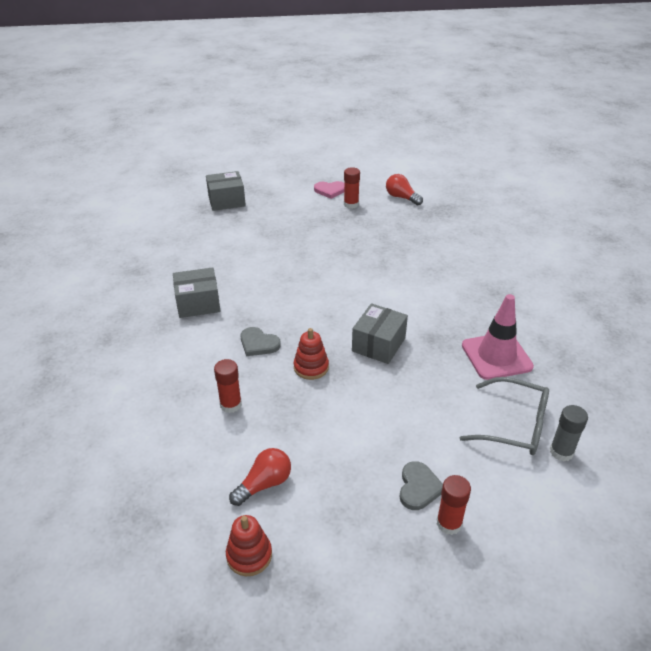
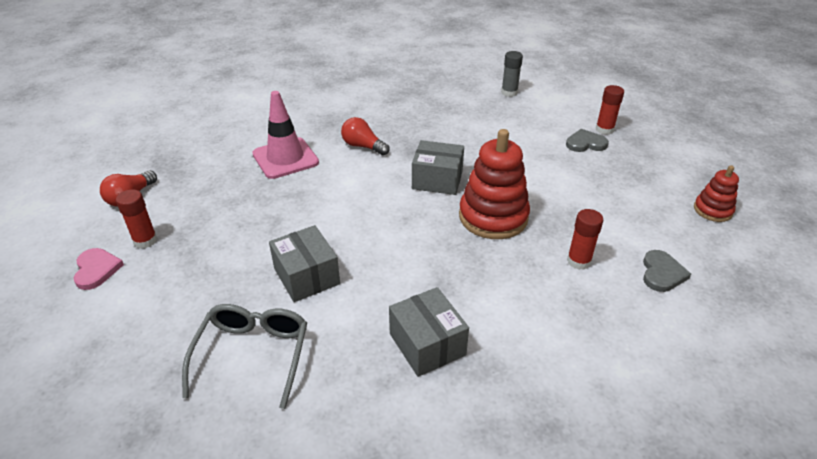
camera: 105 degrees left, 0 degrees up
(226, 201) = (114, 403): grey box -> grey box (306, 276)
(258, 343) = (478, 263): grey heart -> grey heart (662, 273)
(264, 484) = (647, 217): red light bulb -> red light bulb (363, 146)
(311, 367) = (493, 217): red stacking toy -> red stacking toy, size x1.85
(496, 356) = (422, 119): pink traffic cone -> pink traffic cone (285, 158)
(514, 425) = (496, 109): grey glasses -> grey glasses (253, 354)

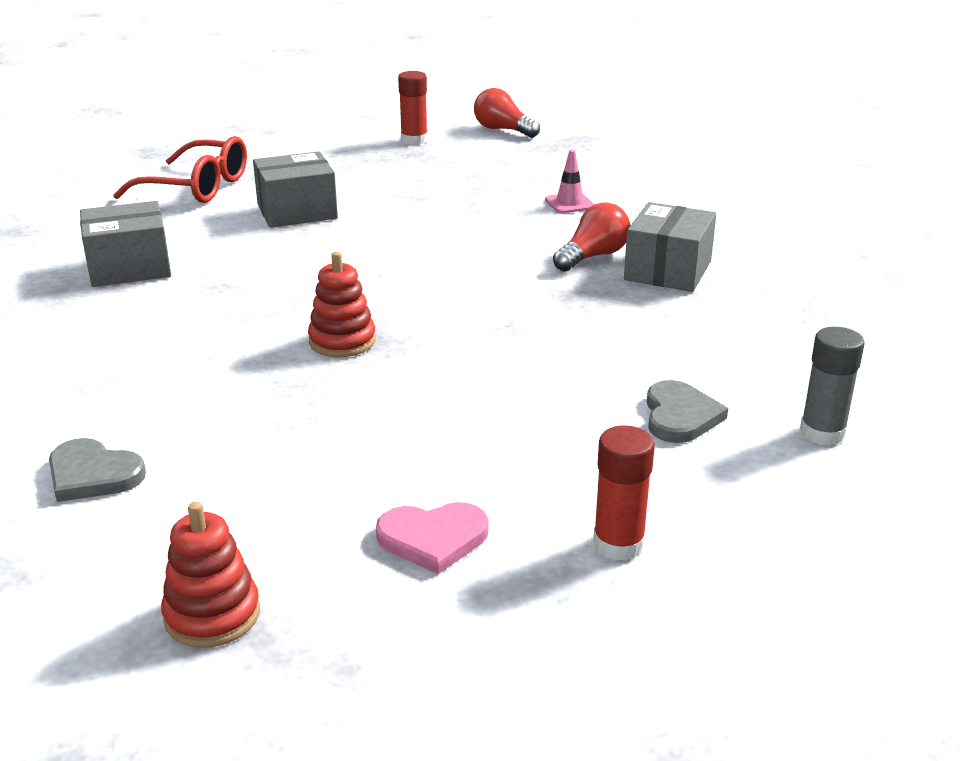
camera: 100 degrees right, 10 degrees down
(96, 270) = (376, 125): pink heart -> pink heart (433, 539)
(253, 354) = (197, 187): grey glasses -> red glasses
(285, 158) = (569, 203): pink traffic cone -> pink traffic cone, size x0.48
(437, 180) = (469, 307): grey box -> grey box (667, 270)
(493, 217) = (342, 341): red stacking toy -> red stacking toy, size x0.54
(578, 261) = (185, 397): red glue stick -> none
(585, 143) = (555, 495): grey heart -> grey heart (680, 416)

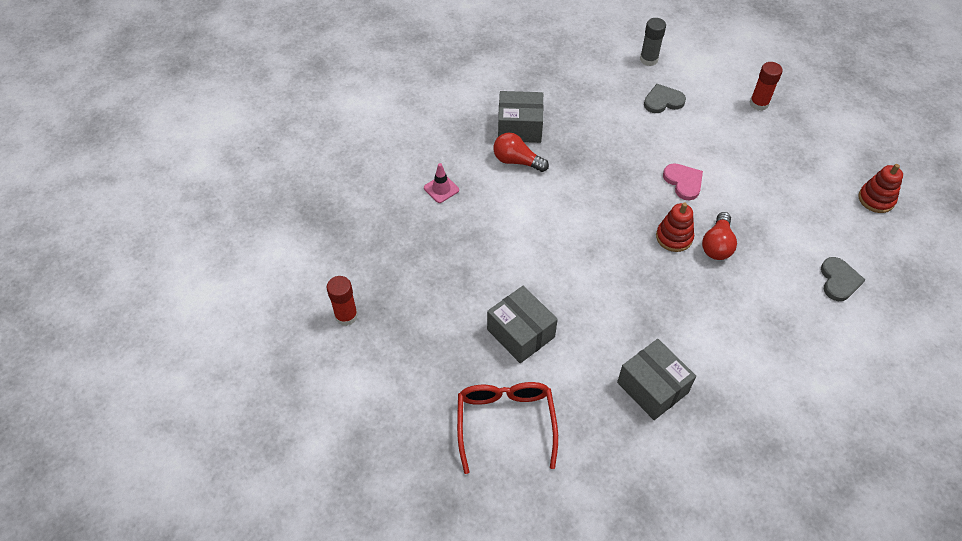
camera: 110 degrees left, 25 degrees up
(433, 539) = (793, 153): pink heart -> pink heart (683, 182)
(503, 130) = (302, 264): red light bulb -> red light bulb (717, 245)

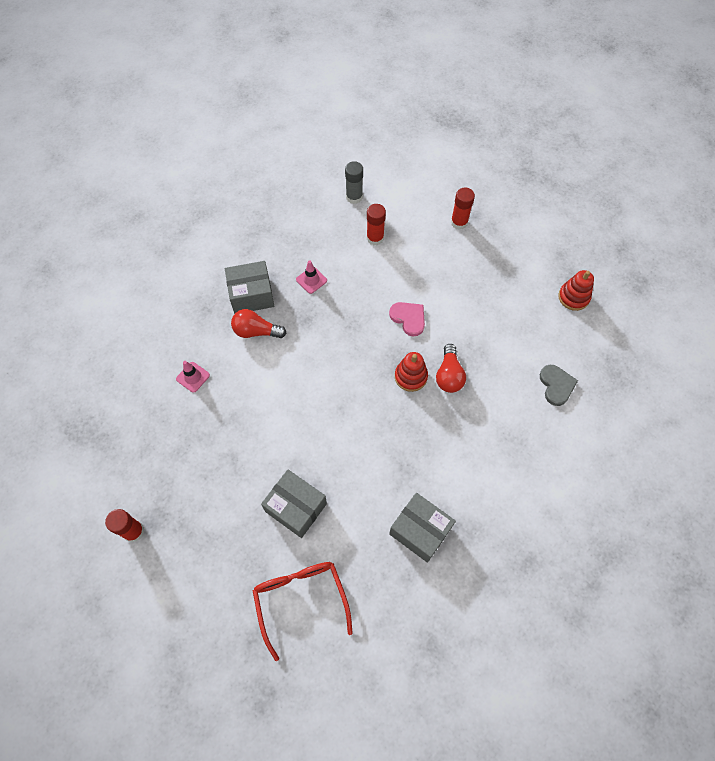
camera: 15 degrees left, 10 degrees up
(586, 126) = (311, 280): none -> pink traffic cone
(663, 101) = (375, 238): grey heart -> red glue stick

